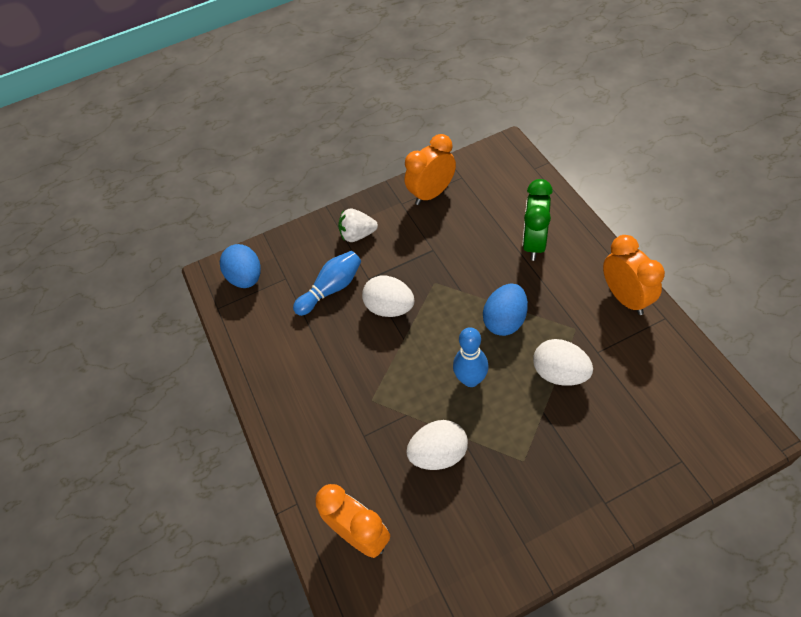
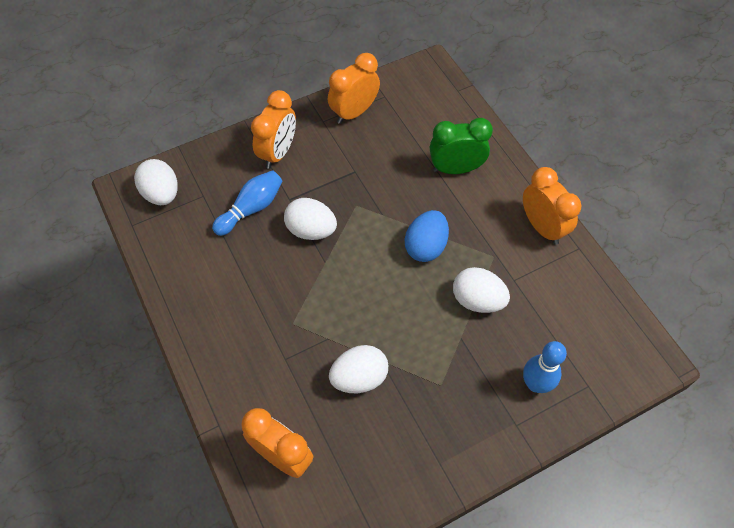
camera: 10 degrees left, 5 degrees up
(246, 278) = (161, 194): blue egg -> white egg
(358, 235) = (278, 152): white strawberry -> orange clock
(471, 379) = (391, 304): blue bowling pin -> blue bowling pin (535, 384)
(534, 243) = (456, 169): green clock -> green clock turned 75 degrees clockwise

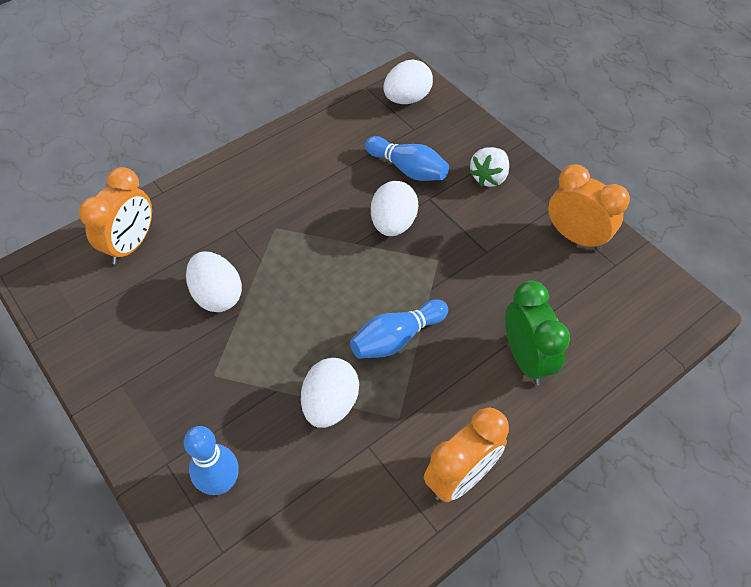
camera: 80 degrees right, 5 degrees down
(278, 152) = (489, 177): orange clock -> white strawberry
(425, 246) = (396, 338): blue egg -> blue bowling pin

